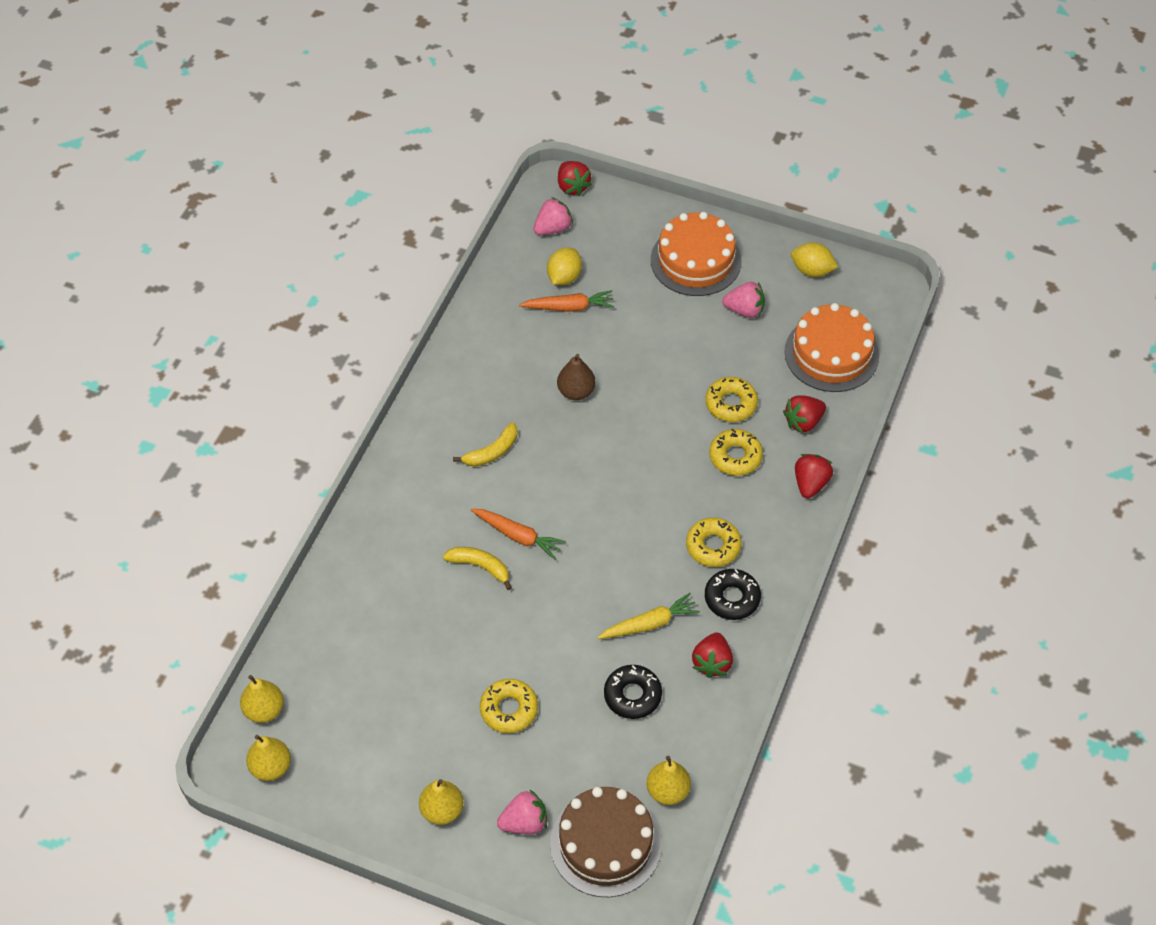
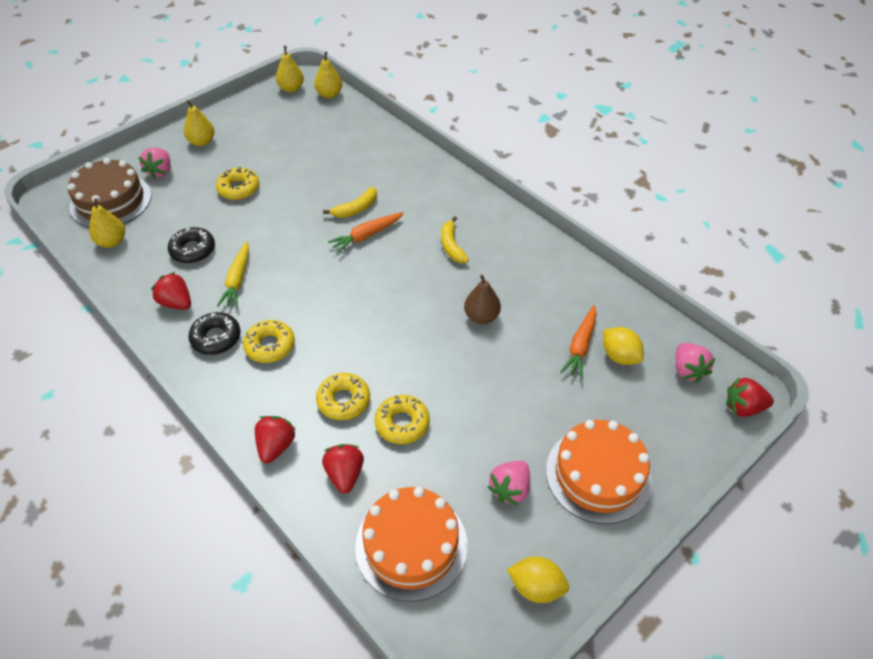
camera: 115 degrees right, 5 degrees down
(810, 484) = (276, 446): red strawberry -> red strawberry turned 120 degrees counterclockwise
(812, 270) = (536, 587): yellow lemon -> yellow lemon turned 60 degrees clockwise

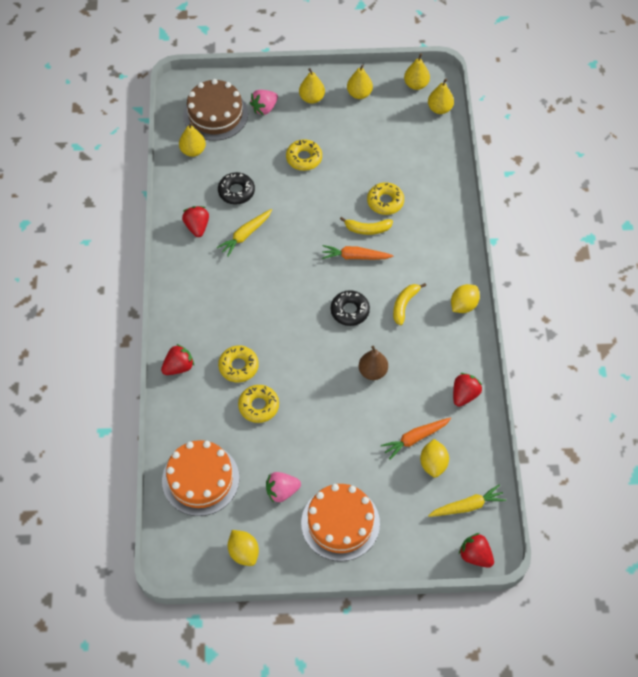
camera: 40 degrees right, 10 degrees up
(216, 338) = (201, 269): black donut -> black donut (350, 311)
(245, 118) = (359, 94): none -> yellow pear
(270, 346) = (227, 298): yellow donut -> yellow donut (385, 202)
(345, 474) = (201, 412): red strawberry -> red strawberry (464, 395)
(502, 216) = (463, 305): none -> yellow lemon
(687, 370) = (467, 506): pink strawberry -> yellow carrot

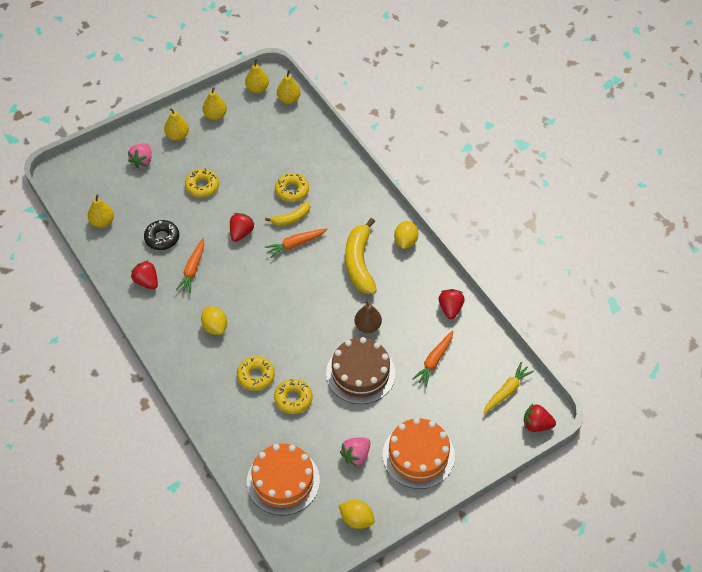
camera: 30 degrees left, 5 degrees down
(178, 367) = (205, 401): red strawberry -> red strawberry (241, 233)
(215, 114) = (102, 184): brown cake -> brown cake (360, 373)
(245, 235) = (193, 269): yellow carrot -> orange carrot
(350, 311) = (319, 288): black donut -> none
(404, 305) = (359, 263): yellow banana -> yellow banana, size x1.81
(433, 464) = (460, 373): yellow lemon -> yellow lemon (215, 327)

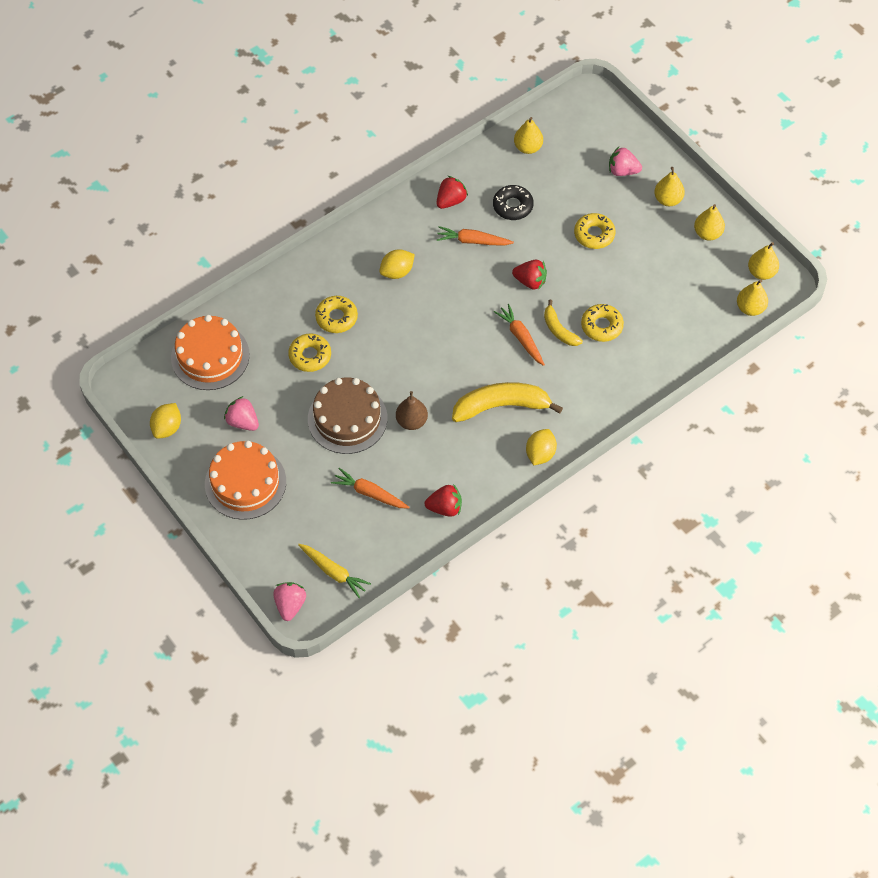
camera: 85 degrees right, 5 degrees up
(405, 241) = (540, 454): yellow lemon -> yellow lemon turned 75 degrees counterclockwise
(536, 425) = (290, 605): red strawberry -> pink strawberry

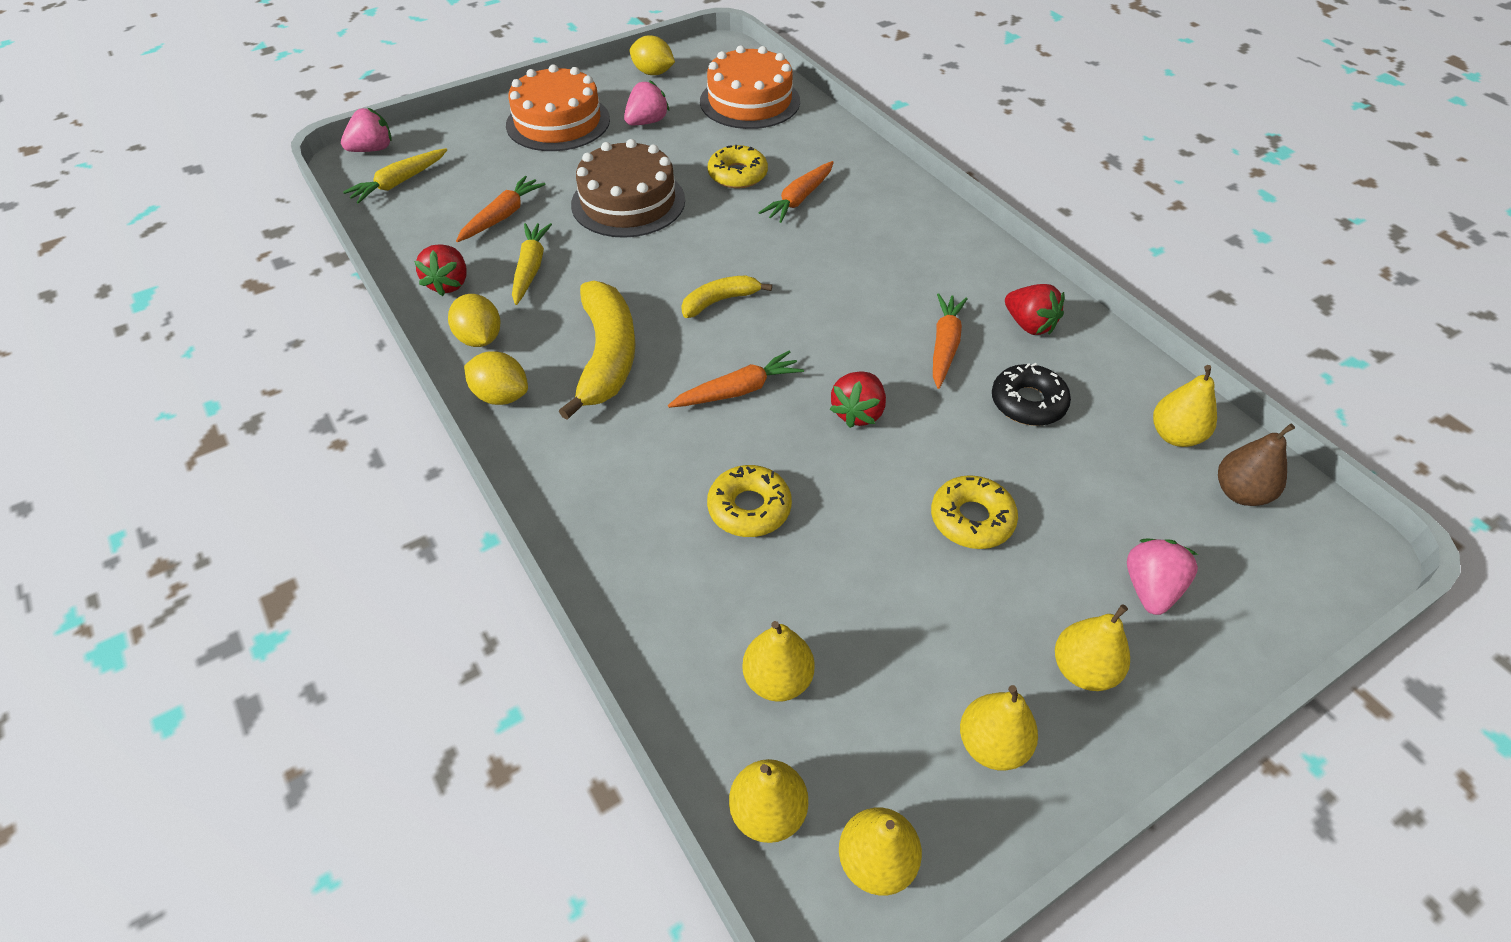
camera: 95 degrees right, 10 degrees down
(290, 605) = (373, 149): pink strawberry -> pink strawberry turned 45 degrees counterclockwise
(336, 317) = (799, 199): yellow donut -> orange carrot
(397, 272) = (879, 259): yellow lemon -> yellow lemon (480, 338)
(411, 421) = (606, 259): brown pear -> brown pear (1240, 493)
(425, 463) = (531, 268): none -> yellow carrot
(559, 330) = (748, 443): yellow banana -> yellow banana (720, 301)
(692, 308) = (777, 679): none -> yellow pear

